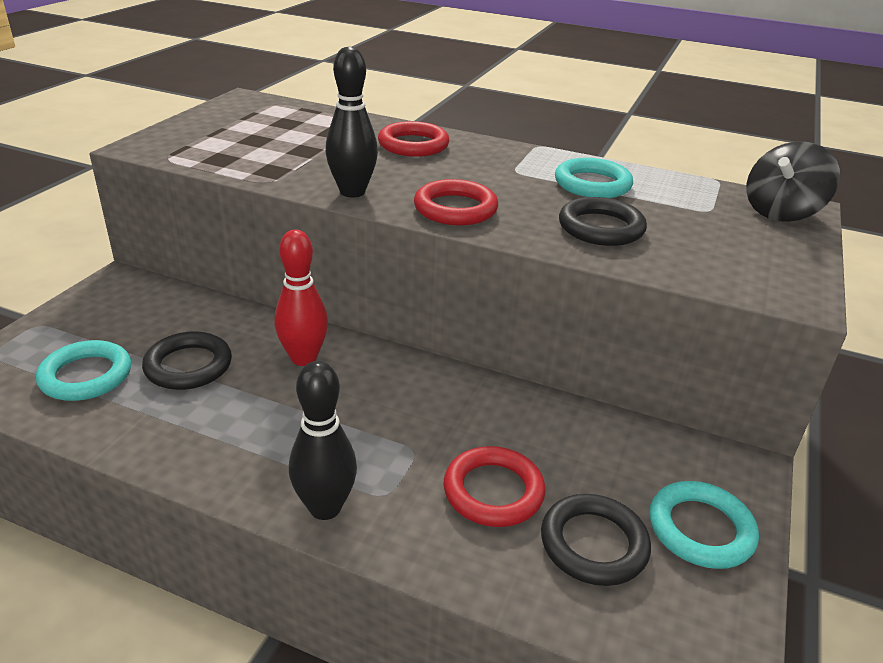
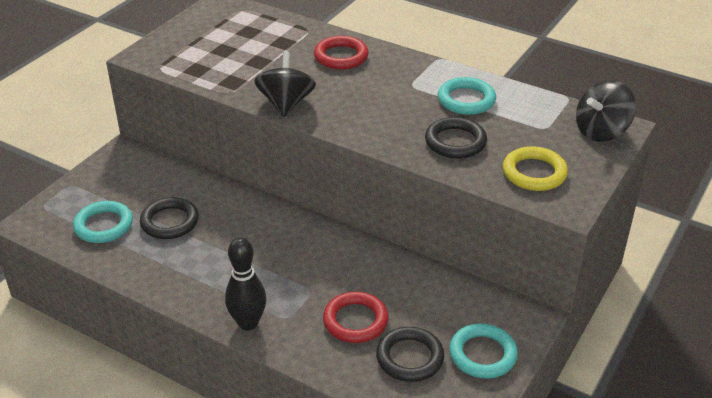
camera: 10 degrees right, 5 degrees up
(304, 358) = (247, 220): red bowling pin -> none
(352, 192) = (286, 104): black bowling pin -> black spinning top
(455, 209) = (356, 121): red ring -> none
(726, 259) = (534, 173): none -> yellow ring

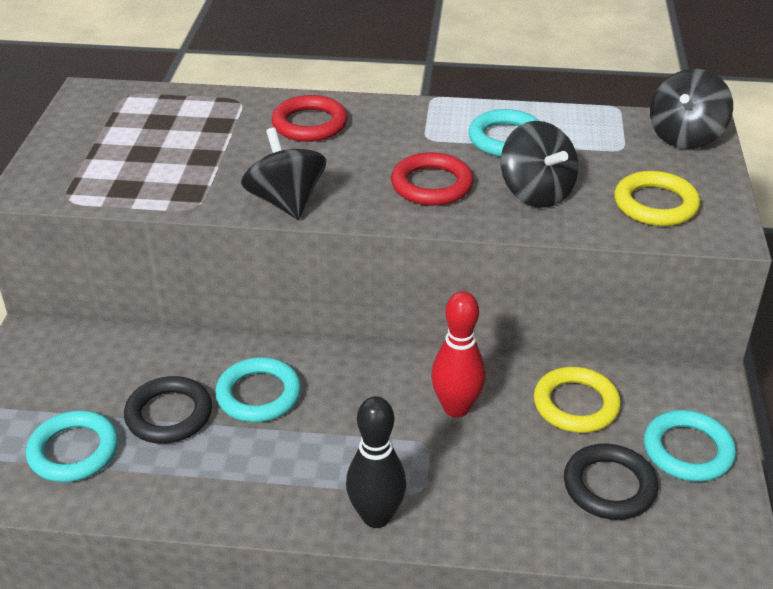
camera: 25 degrees left, 0 degrees up
(230, 227) = (258, 395): none -> turquoise ring
(346, 275) = (456, 408): none -> red bowling pin
(355, 321) = (510, 463): red ring -> red ring (431, 185)
(428, 299) = (576, 404): none -> yellow ring
(455, 142) = (536, 193): black ring -> black spinning top

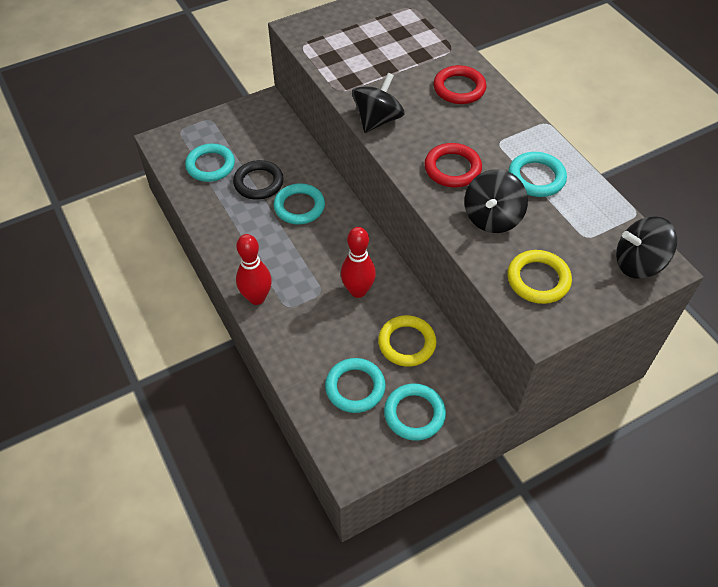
camera: 55 degrees right, 15 degrees up
(376, 516) = (257, 298): black bowling pin -> red bowling pin
(609, 486) = (355, 387): black ring -> turquoise ring

